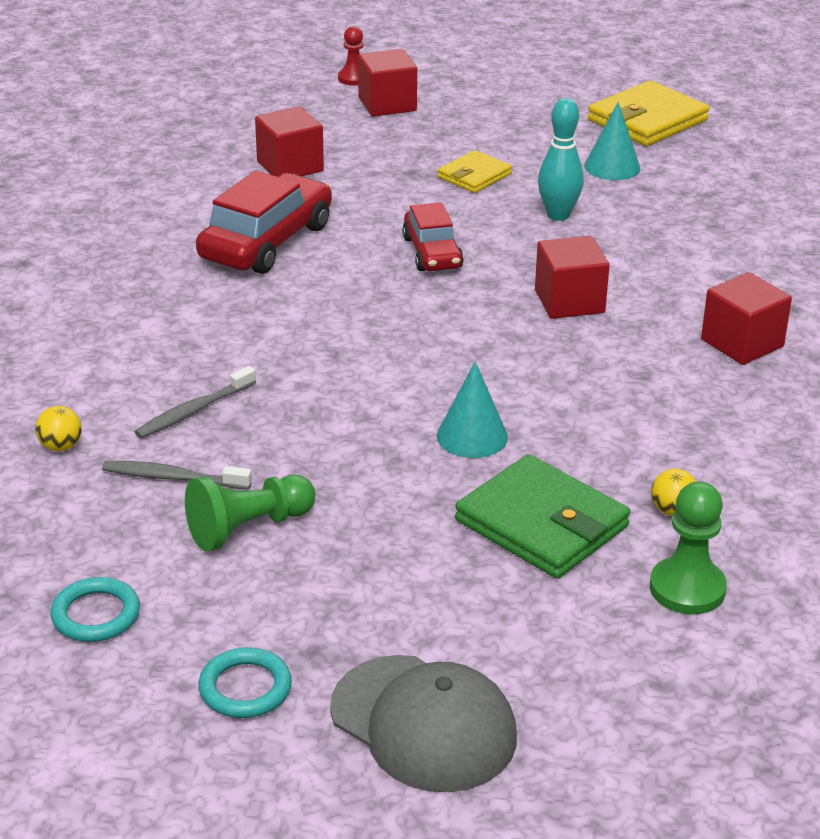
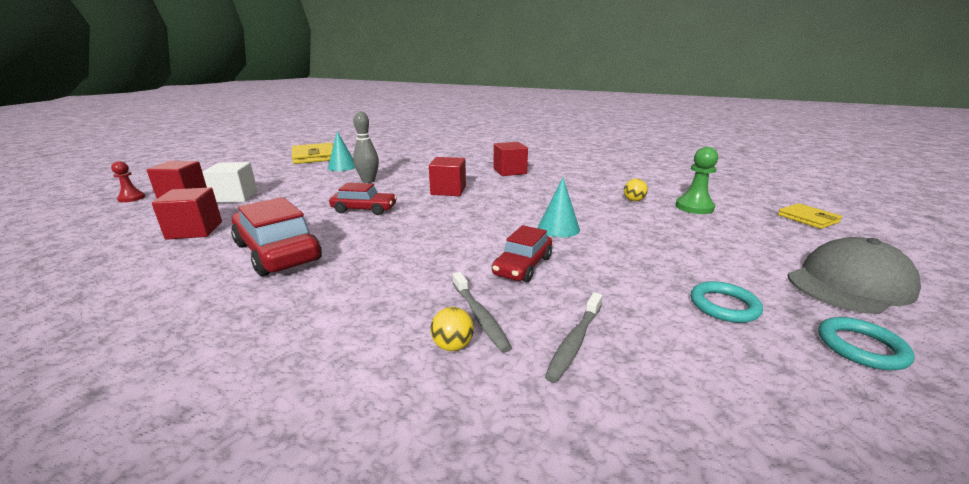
camera: 70 degrees left, 10 degrees down
(61, 446) = (497, 411): yellow ball -> yellow ball (452, 346)
(96, 615) = (802, 426): turquoise ring -> turquoise ring (724, 305)
(248, 528) = (649, 315): green pawn -> none
(324, 421) = (522, 266): none -> red car
(407, 141) = (235, 197): none -> white cube
(474, 176) = (302, 189): yellow wallet -> yellow wallet (808, 218)
(542, 523) = (643, 225): green wallet -> none
(558, 215) = (368, 181): turquoise bowling pin -> grey bowling pin

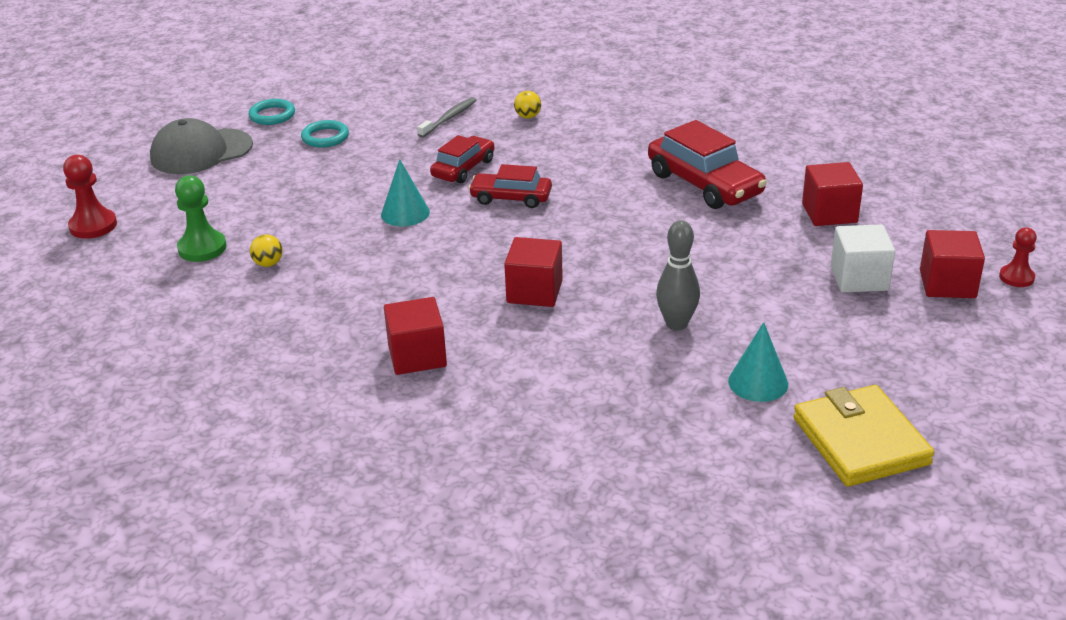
camera: 175 degrees left, 10 degrees up
(364, 209) = (647, 248): red car -> red car (511, 198)
(480, 316) = (508, 131): grey toothbrush -> none
(808, 218) = (93, 226): yellow wallet -> red pawn

